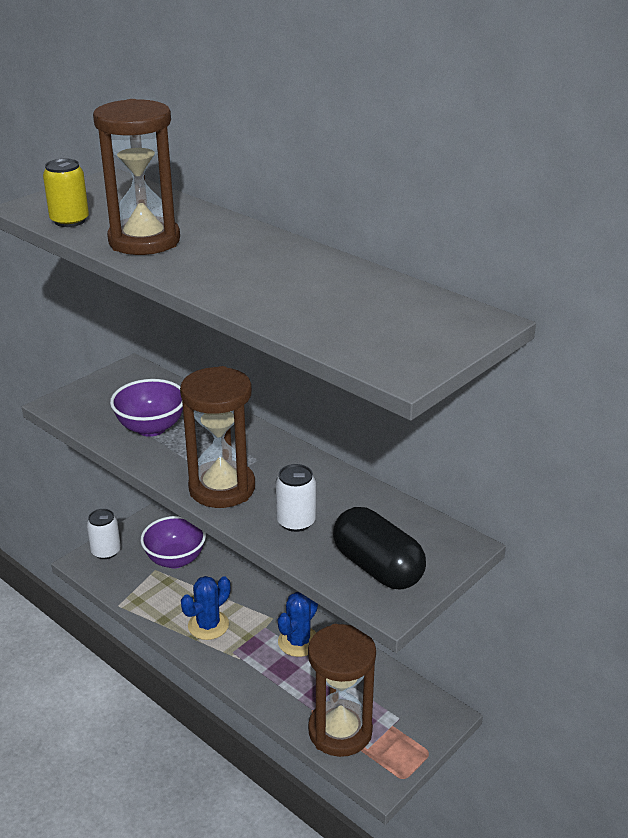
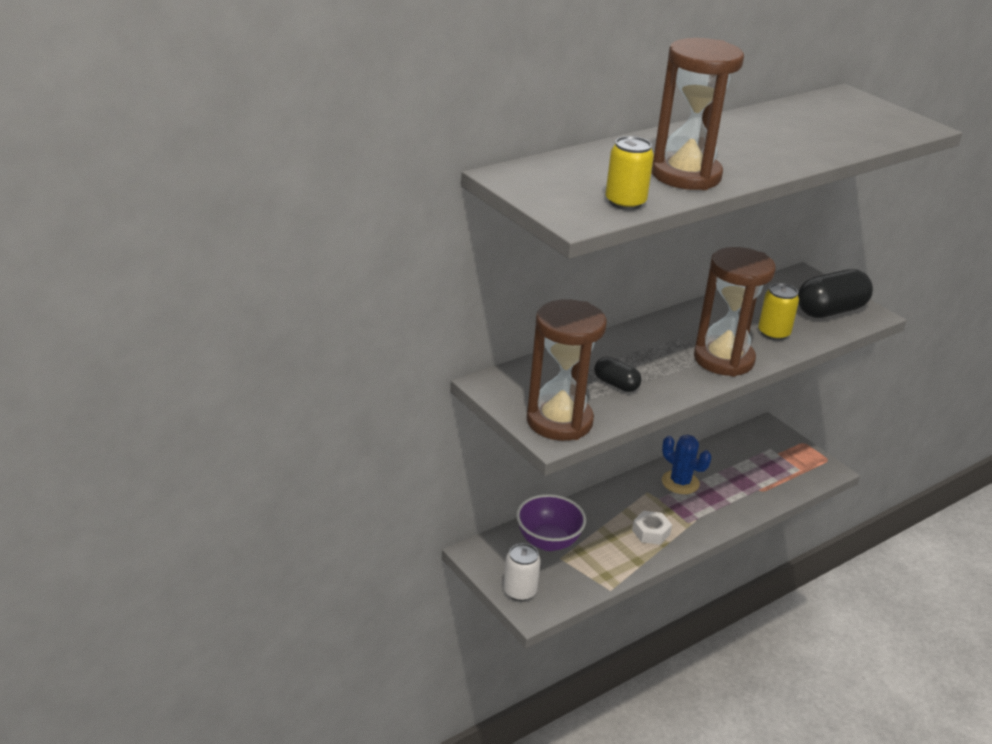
camera: 80 degrees left, 0 degrees up
(151, 428) = (616, 384): purple bowl -> black capsule
(208, 625) = (651, 532): blue cactus -> white nut
(296, 521) = (773, 333): white can -> yellow can
(340, 731) = (782, 479): brown hourglass -> brown hourglass (559, 421)

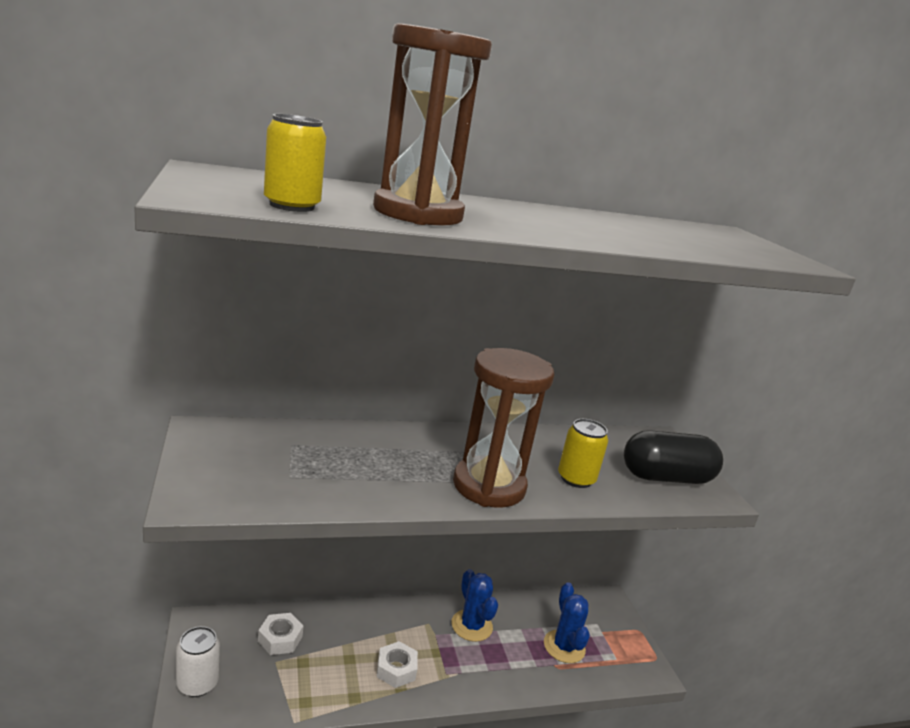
camera: 20 degrees right, 10 degrees down
(548, 541) = (280, 639): purple bowl -> white nut
(559, 421) = (221, 487): brown hourglass -> none
(616, 384) = (335, 472): black capsule -> none
(757, 474) = (564, 646): none -> blue cactus

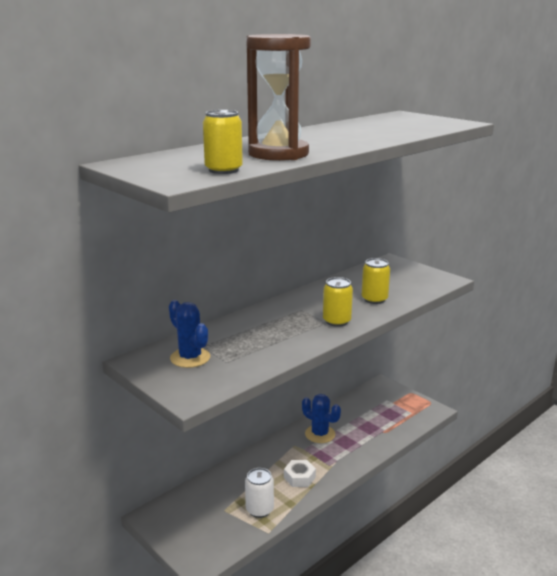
camera: 25 degrees left, 0 degrees up
(197, 683) = (188, 545): white can -> white can (259, 509)
(280, 639) = (213, 497): white nut -> none
(489, 486) = (336, 321): brown hourglass -> yellow can
(564, 646) = (379, 420): blue cactus -> blue cactus (190, 358)
(666, 477) = (415, 280): black capsule -> none

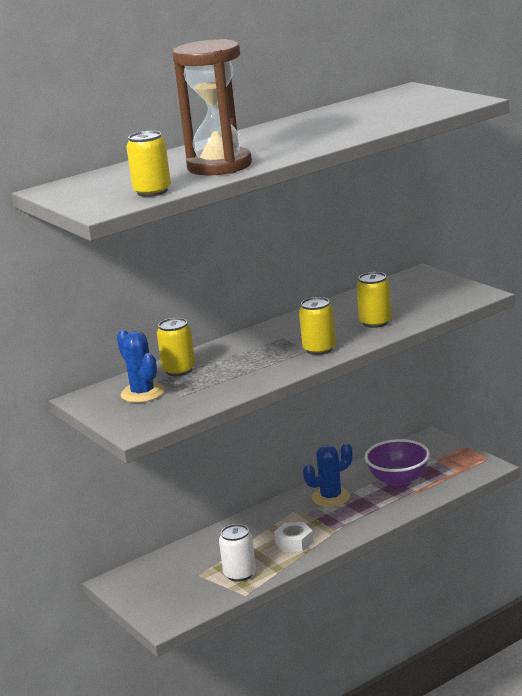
camera: 10 degrees right, 0 degrees up
(218, 336) = (179, 370): none -> yellow can
(320, 434) = (331, 497): blue cactus -> blue cactus turned 75 degrees counterclockwise
(369, 421) = (398, 481): none -> purple bowl

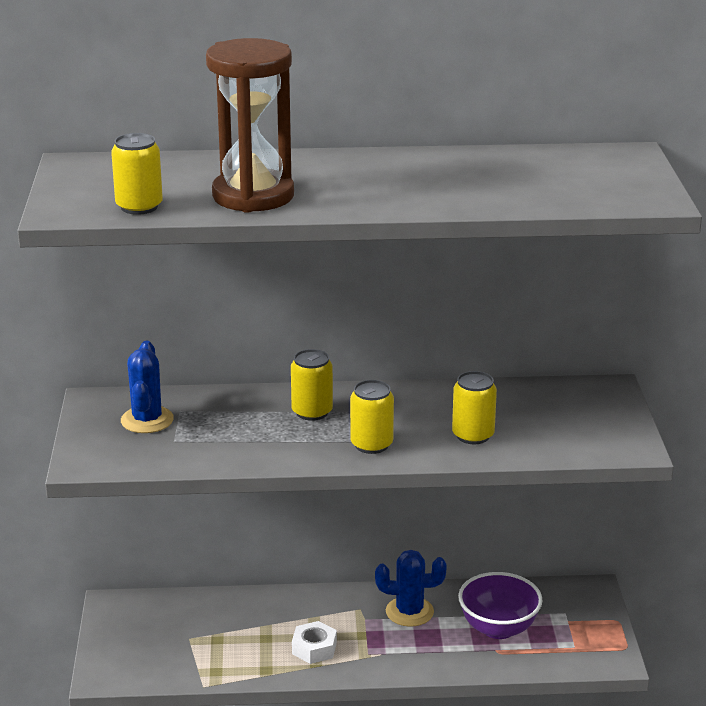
camera: 30 degrees right, 5 degrees up
(179, 370) = (213, 407): yellow can -> yellow can (312, 412)
(240, 574) = (225, 658): white can -> none

